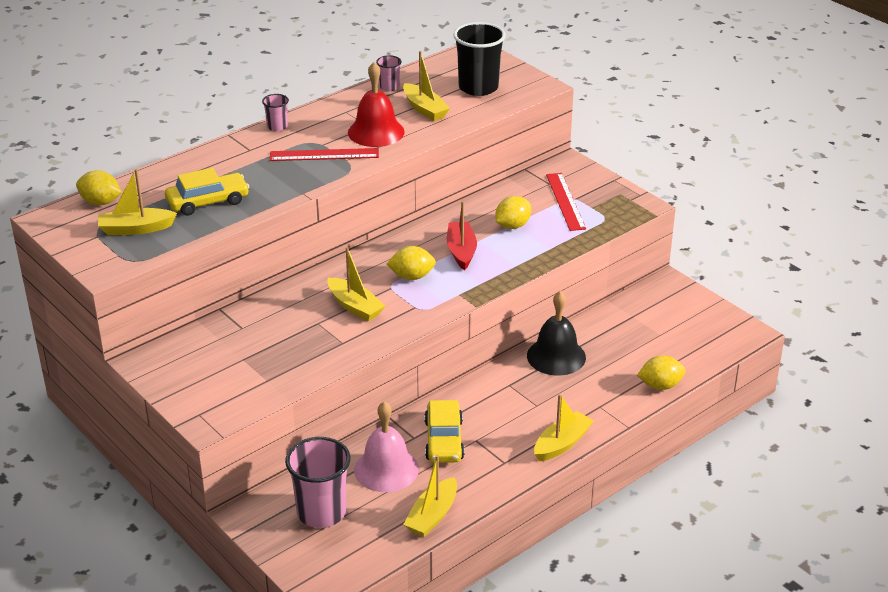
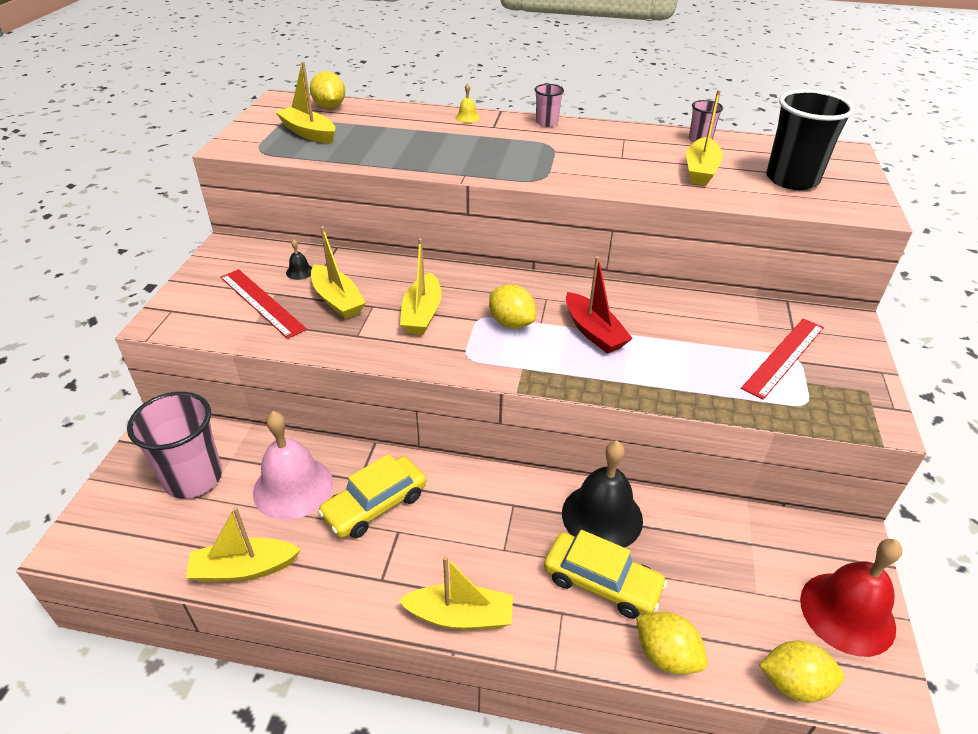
camera: 50 degrees right, 5 degrees up
(208, 202) = (389, 142): yellow car -> yellow car (602, 582)
(218, 153) = (467, 117): none -> yellow bell
(229, 338) = (300, 271): none -> black bell
(290, 335) = (337, 300): none -> yellow boat
(324, 155) = (540, 158): red ruler -> red ruler (262, 302)
(376, 132) = (619, 165): red bell -> red bell (847, 613)
(461, 251) = (594, 332): red boat -> red boat turned 105 degrees clockwise
(512, 226) = (685, 343): yellow lemon -> yellow lemon (793, 683)

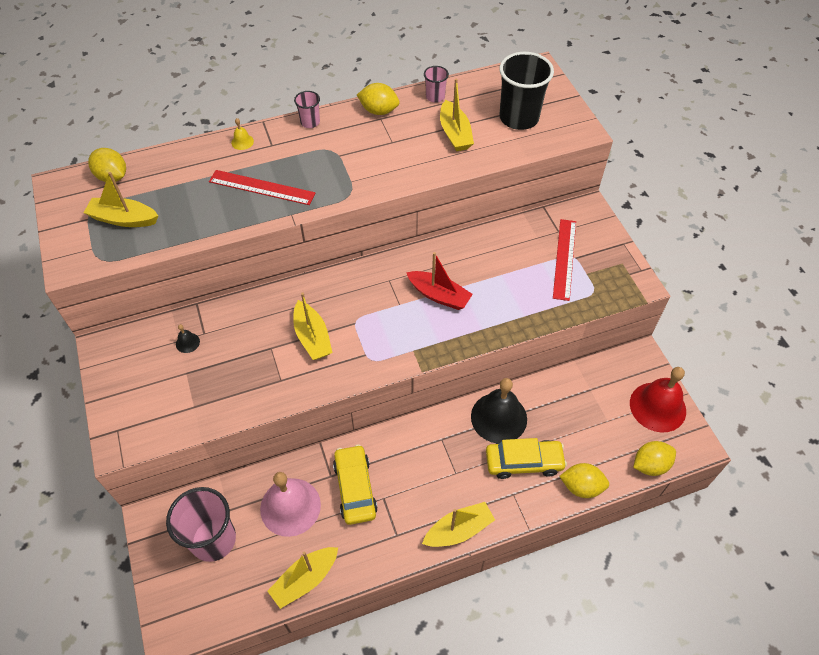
camera: 30 degrees left, 15 degrees up
(262, 302) = (183, 386): red ruler -> red ruler (262, 187)
(337, 300) = (240, 356): yellow boat -> none
(375, 505) = (355, 488): yellow car -> yellow car turned 150 degrees clockwise
(511, 323) = (380, 314): yellow lemon -> yellow lemon (379, 111)

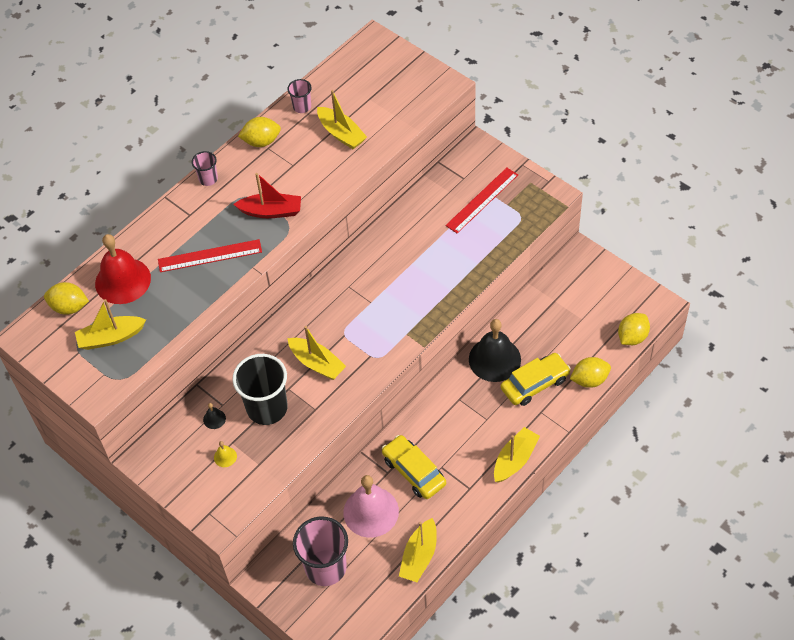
camera: 25 degrees left, 0 degrees up
(242, 142) = (161, 223): yellow bell -> yellow bell (225, 457)
(439, 295) = (399, 279): red boat -> red boat (271, 211)
(519, 118) = (386, 95): black cup -> black cup (267, 408)
(564, 259) = (482, 200): red ruler -> red ruler turned 60 degrees clockwise
(657, 407) = (614, 288): red bell -> red bell (123, 280)

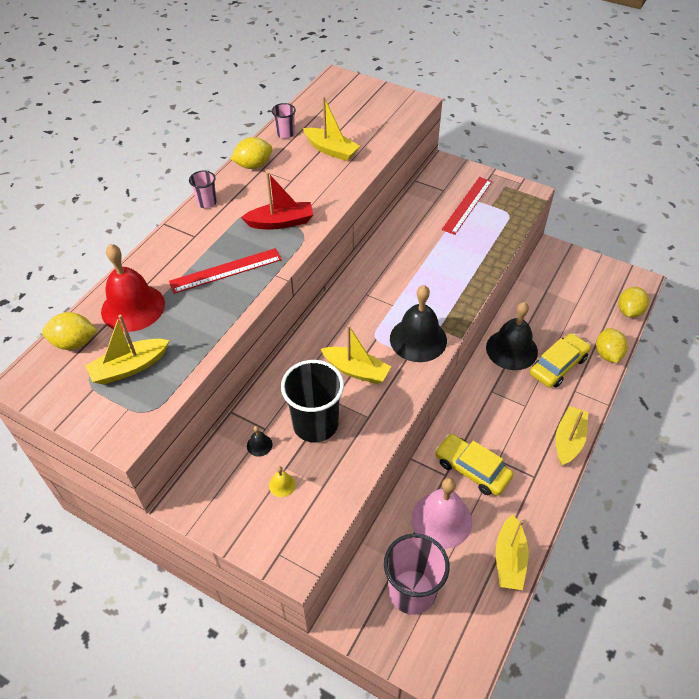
camera: 15 degrees left, 5 degrees down
(383, 341) = (418, 339): none -> black bell
(589, 380) = (607, 354): yellow lemon -> yellow lemon turned 60 degrees counterclockwise

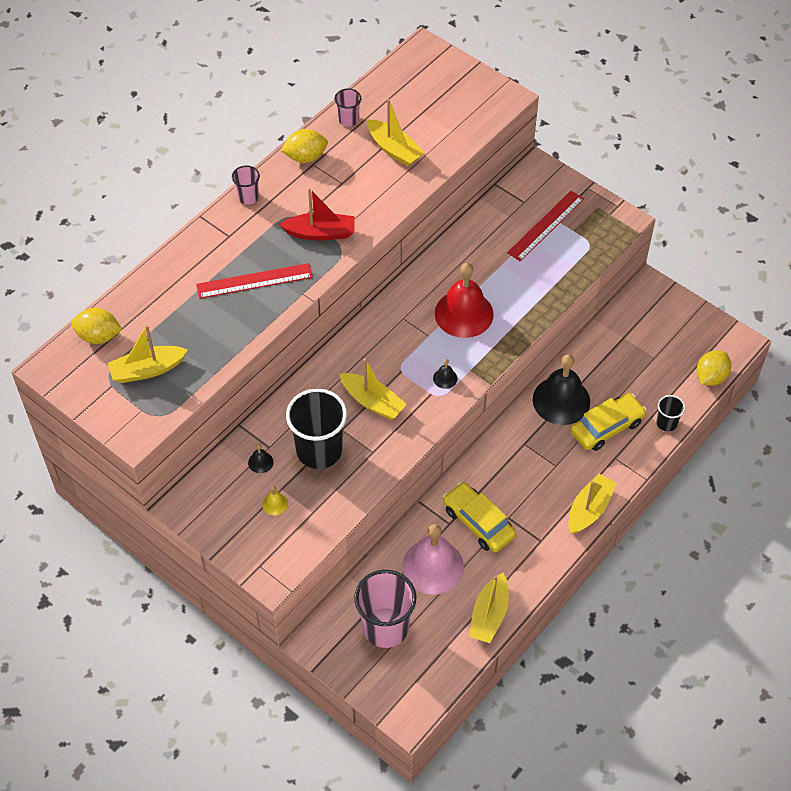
camera: 10 degrees right, 5 degrees up
(133, 307) = (157, 307): red bell -> red bell (464, 313)
(418, 339) = (445, 378): black bell -> black bell, size x0.40
(607, 354) = (666, 423): yellow lemon -> black cup

